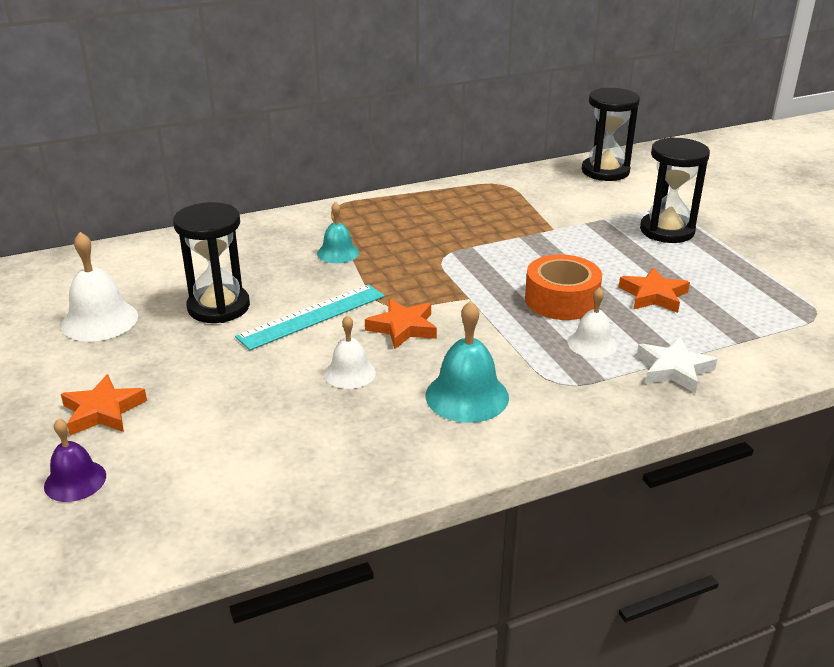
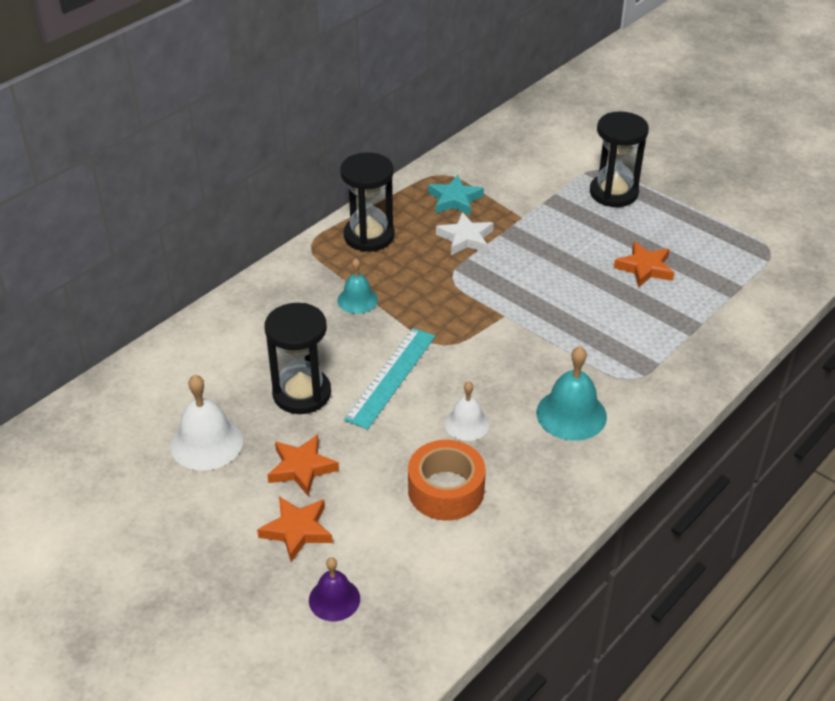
camera: 25 degrees left, 10 degrees up
(403, 328) = (474, 364): orange star -> orange star (302, 468)
(498, 203) = (455, 200): none -> turquoise star
(561, 300) = (578, 295): orange tape -> orange tape (446, 490)
(592, 343) = (629, 332): white bell -> none
(605, 171) = (521, 134): black hourglass -> black hourglass (369, 236)
(673, 369) = (701, 338): white star -> white star (465, 238)

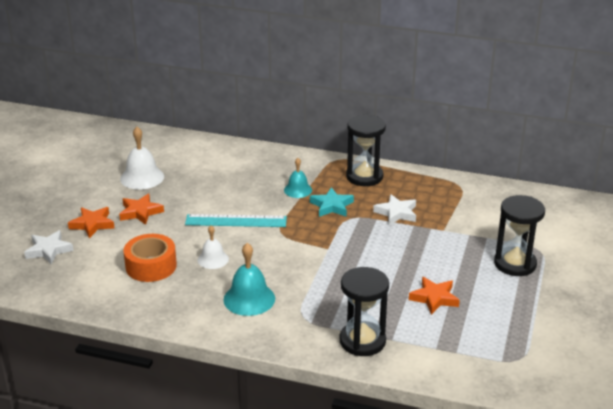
camera: 65 degrees right, 10 degrees down
(302, 393) = (200, 195): black hourglass -> black hourglass (362, 341)
(334, 599) = (49, 250): purple bell -> white star
(455, 200) = (435, 198): turquoise star -> turquoise star (331, 206)

